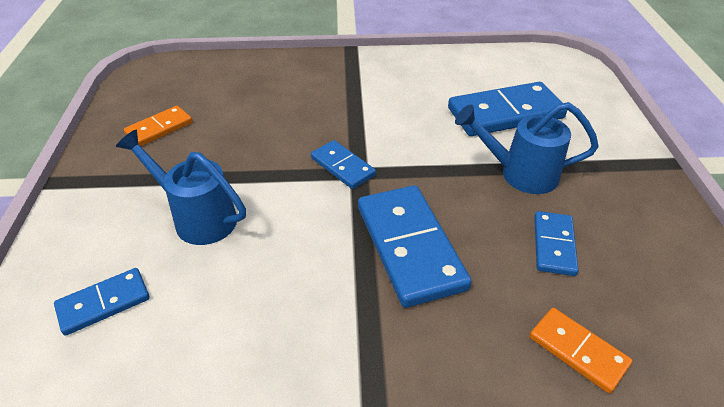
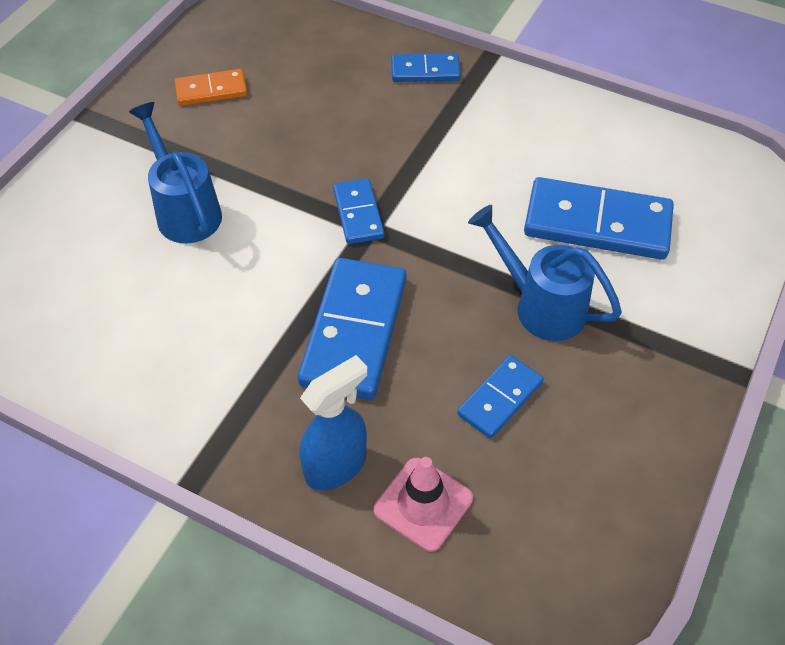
camera: 30 degrees right, 10 degrees up
(104, 303) = (63, 260): blue domino -> blue domino (425, 71)
(487, 357) = (336, 466): none -> blue spray bottle
(577, 351) = (423, 504): orange domino -> pink traffic cone

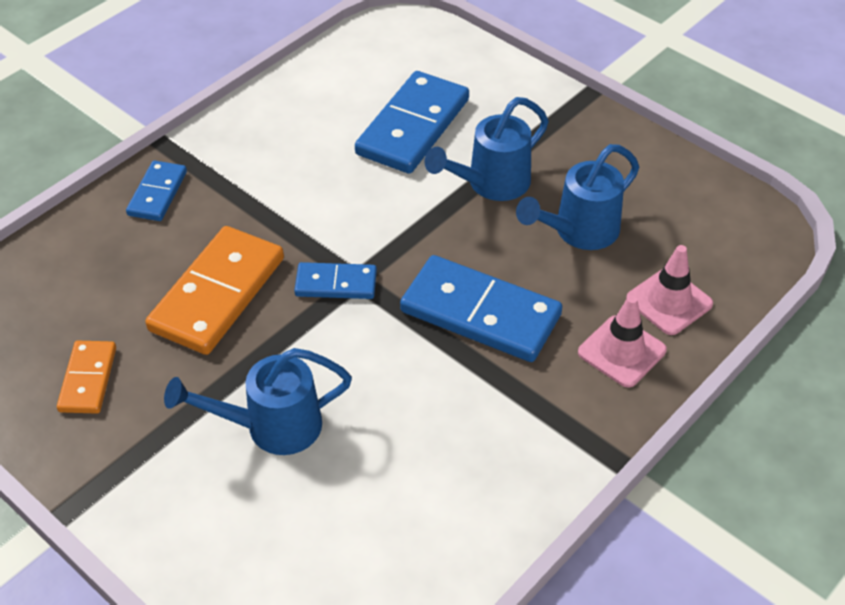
camera: 75 degrees left, 5 degrees down
(321, 139) = (217, 294): none -> orange domino
(336, 466) = (621, 351): blue spray bottle -> pink traffic cone
(500, 399) = (579, 232): blue domino -> blue watering can

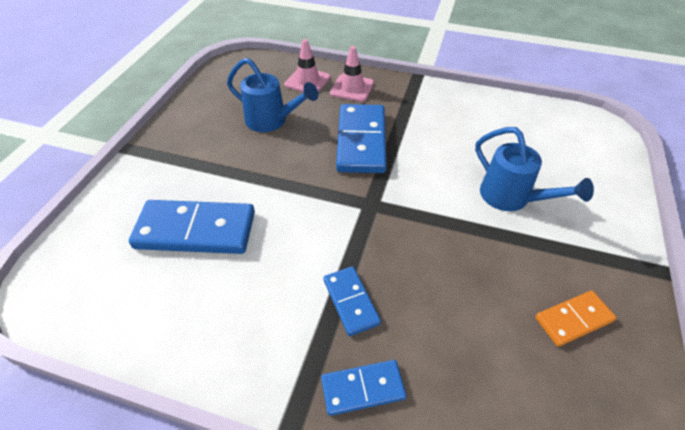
camera: 115 degrees left, 0 degrees up
(217, 294) = (439, 277): orange domino -> none
(336, 284) = (383, 213): blue domino -> blue domino (351, 301)
(491, 184) = (245, 168): blue watering can -> none

